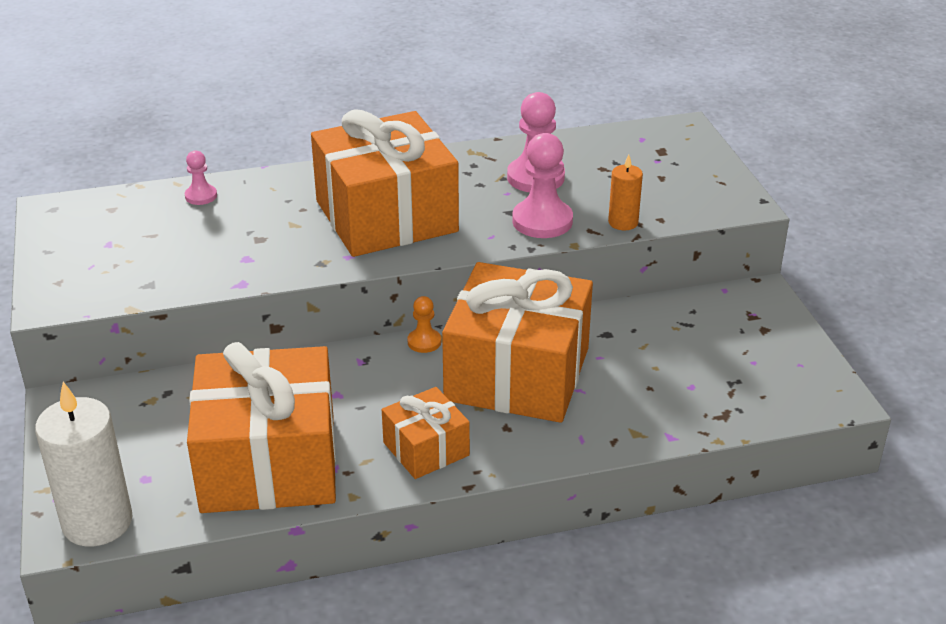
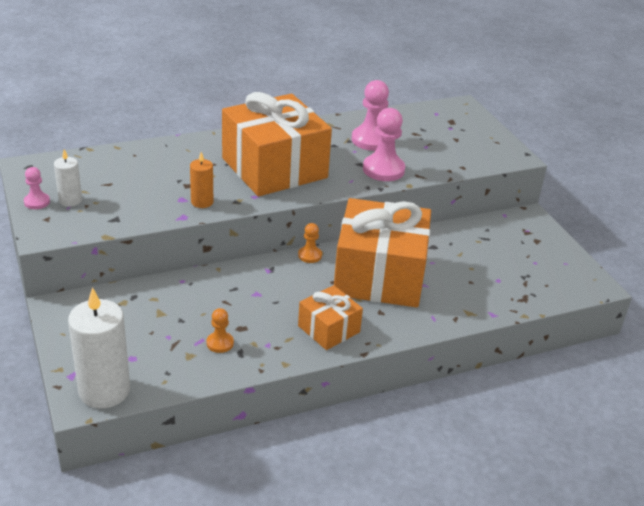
camera: 10 degrees left, 0 degrees up
(95, 257) = (70, 200): none -> white candle
(201, 196) = (137, 156): pink pawn -> pink pawn (37, 202)
(269, 463) = (220, 343): orange gift -> orange pawn
(623, 222) = (438, 170): orange candle -> orange candle (202, 202)

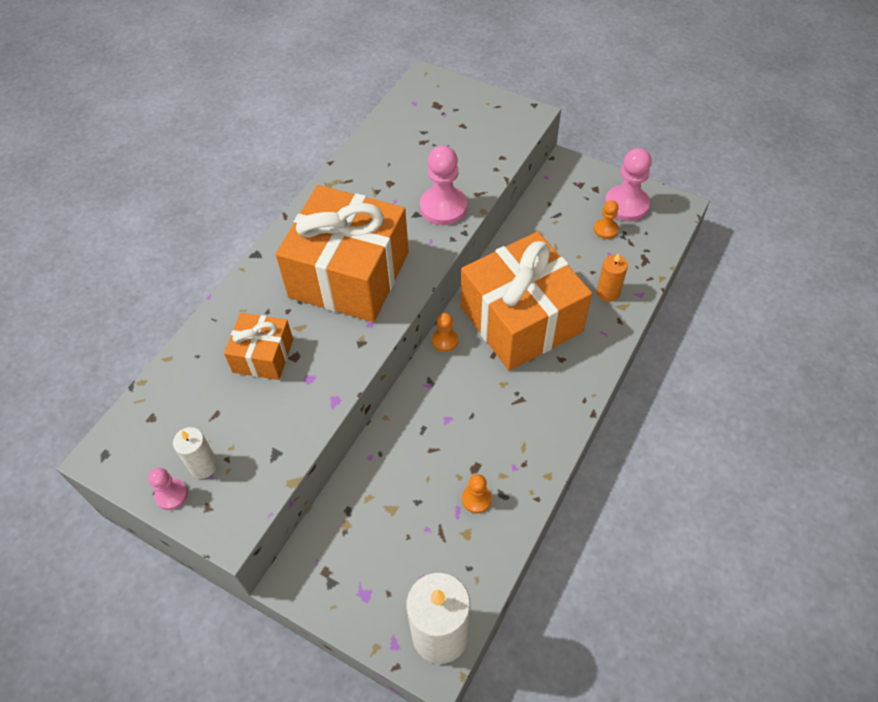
camera: 35 degrees left, 20 degrees up
(202, 202) = (332, 368): orange candle -> orange candle (608, 293)
(329, 329) = (542, 410): orange gift -> orange gift (263, 356)
(371, 140) = (395, 177): pink pawn -> pink pawn (626, 205)
(514, 265) = (605, 229): none -> orange pawn

